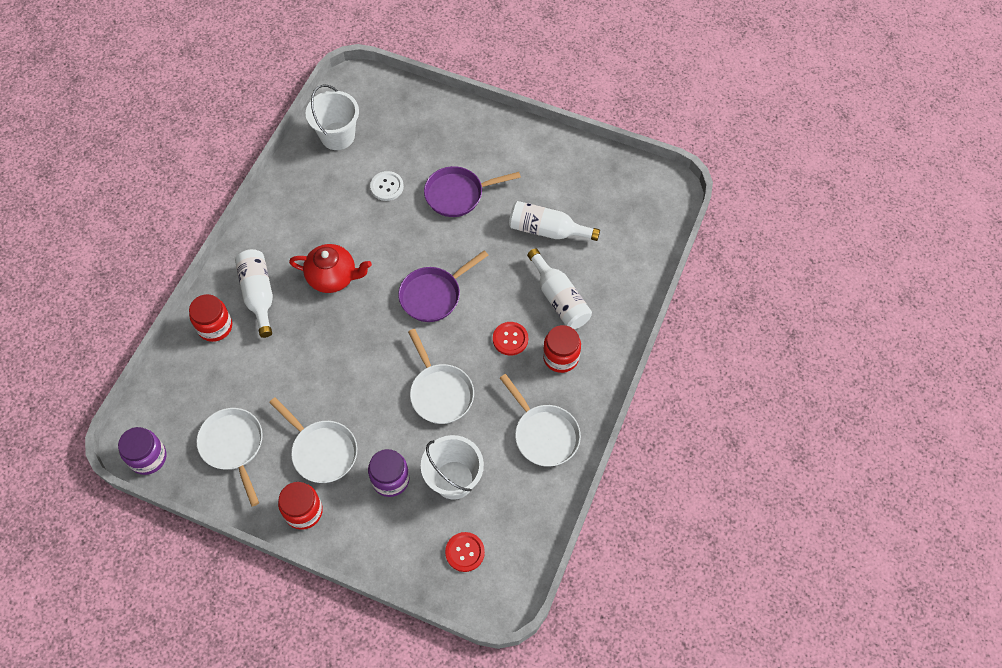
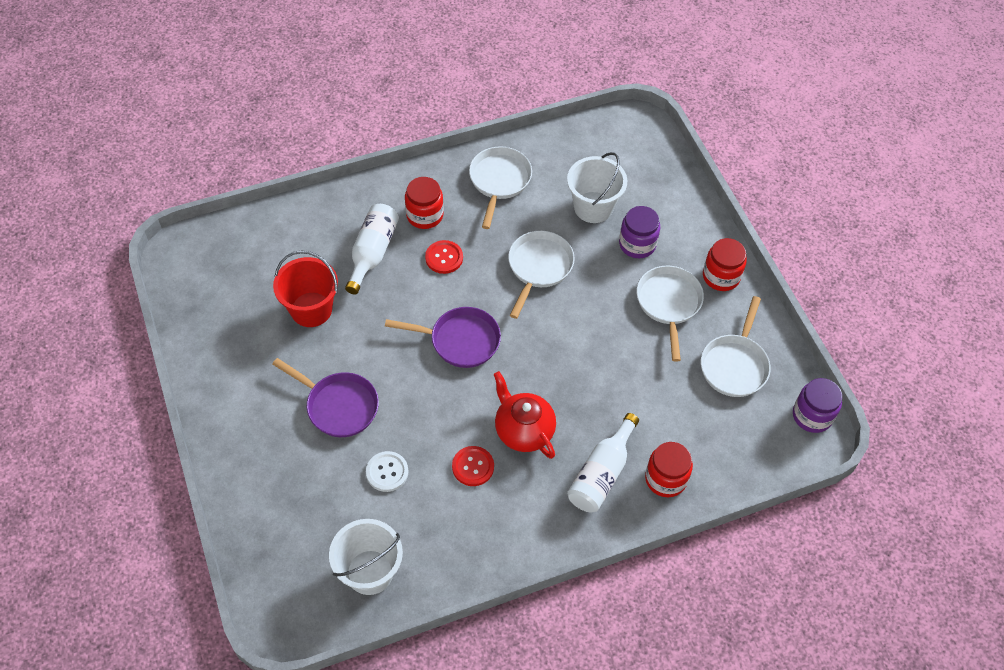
camera: 135 degrees left, 5 degrees down
(465, 552) = (633, 163): red button -> red button (473, 467)
(547, 230) = (311, 309): white bottle -> red bucket

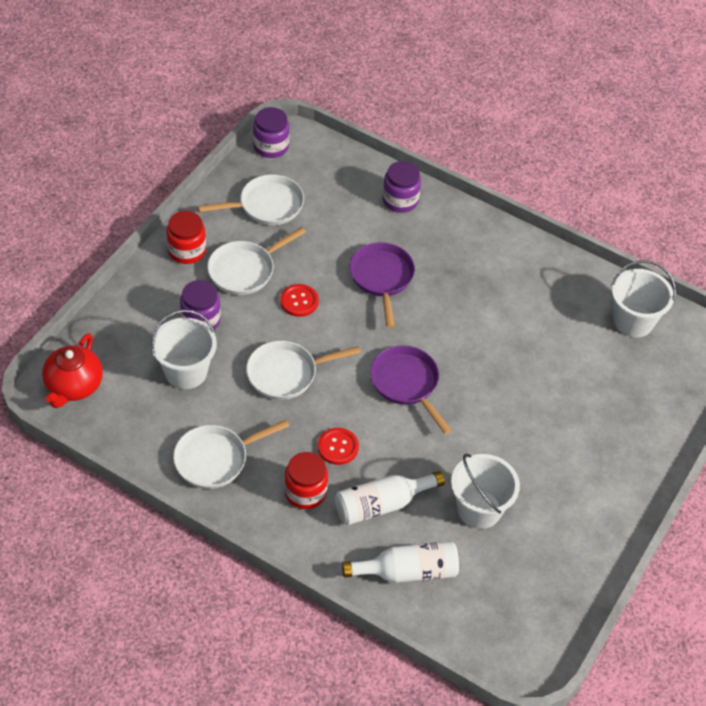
camera: 130 degrees left, 5 degrees down
(311, 309) = (479, 509): red bucket -> white bucket
(338, 406) = (540, 426): purple pan -> purple pan (382, 278)
(387, 472) = (557, 359): white button -> none
(473, 467) = (501, 311): red button -> red button (299, 301)
(523, 430) = (443, 298): red teapot -> red teapot (74, 386)
(601, 474) = (432, 236): white bottle -> white bottle (408, 571)
(665, 479) = (400, 200): red jar -> purple jar

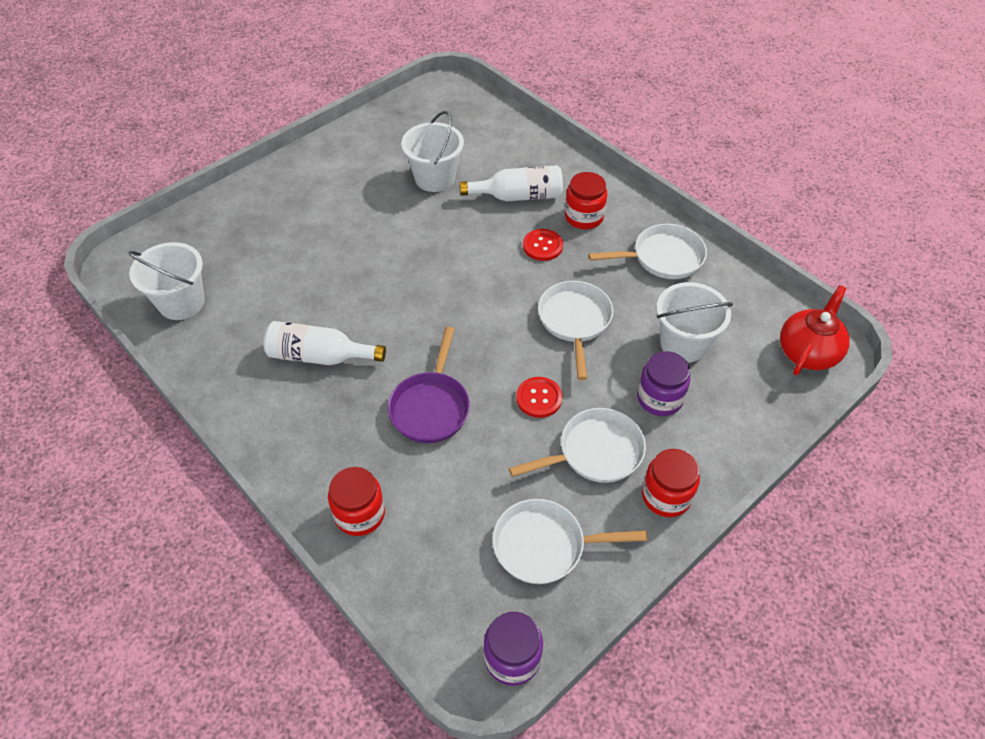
camera: 160 degrees left, 0 degrees up
(286, 373) = (575, 321): white pan -> white pan turned 90 degrees counterclockwise
(400, 200) = (360, 514): purple jar -> red jar
(406, 384) = (453, 287): purple pan -> none
(408, 571) = (514, 150): white bottle -> white bottle (319, 356)

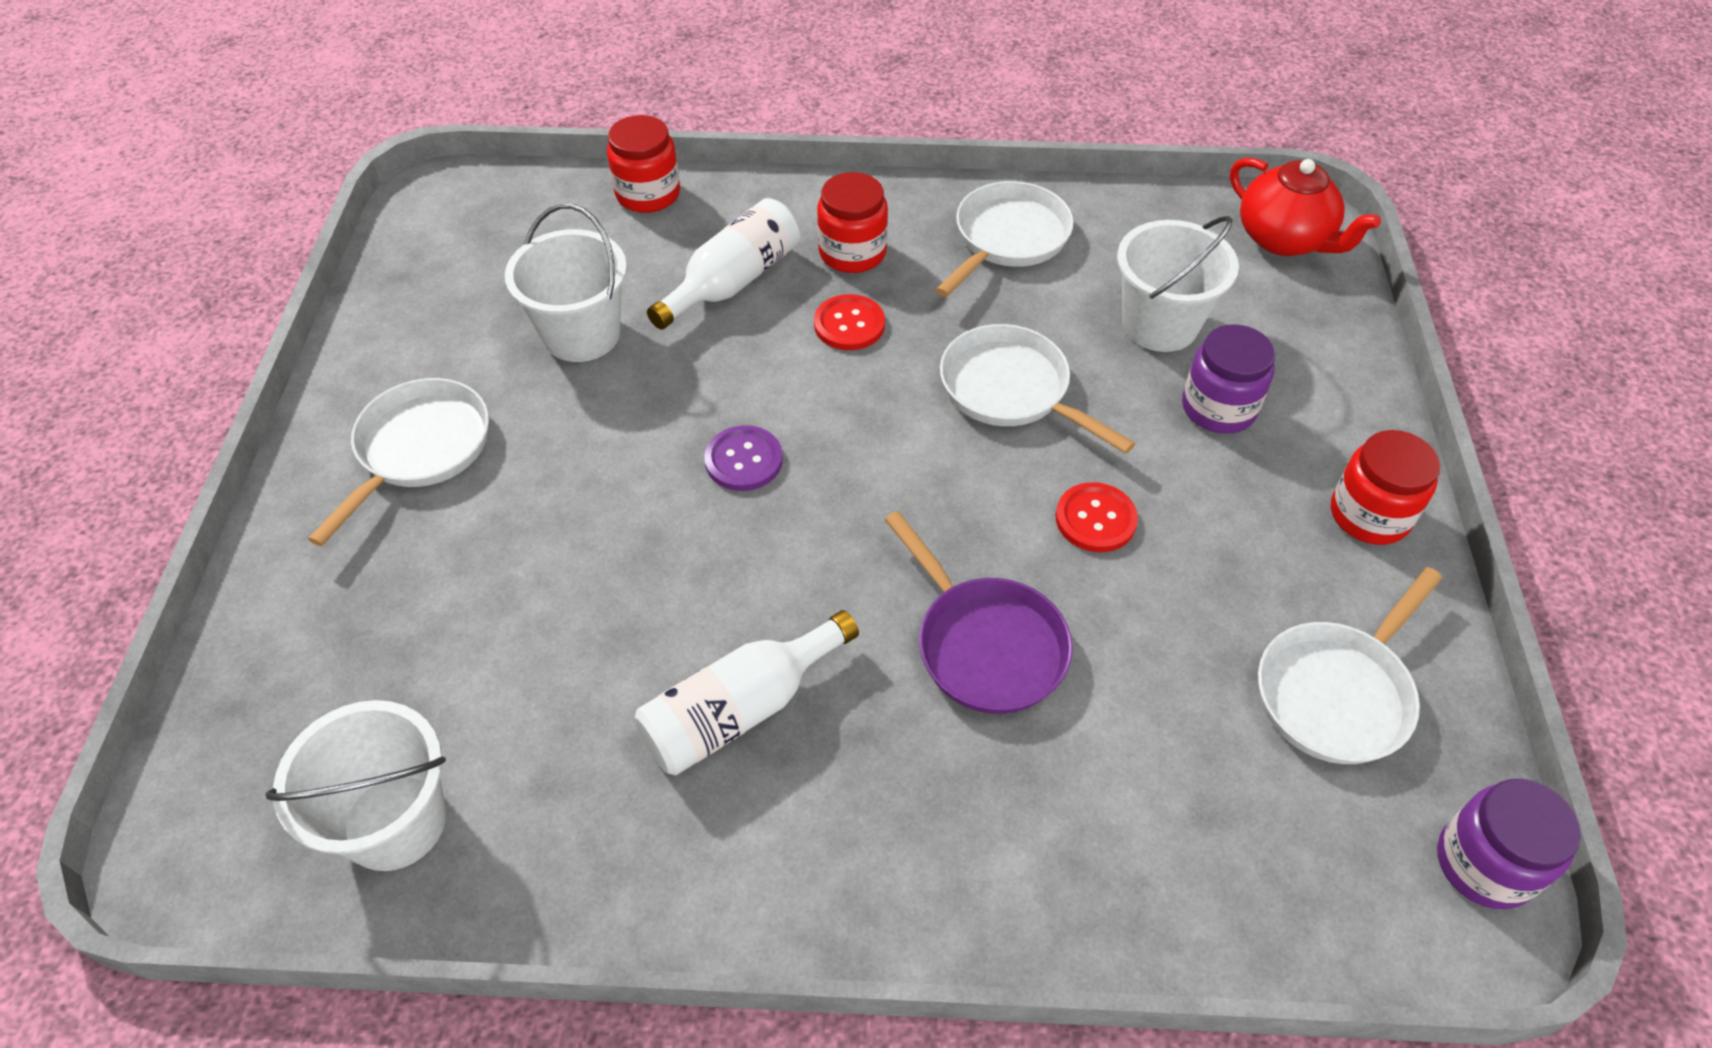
camera: 45 degrees left, 0 degrees up
(360, 514) = (1088, 874): red jar -> red jar (648, 194)
(433, 269) = (744, 460): none -> purple button
(595, 452) = (1239, 530): white pan -> white pan (419, 450)
(808, 352) = (1284, 239): red teapot -> red teapot turned 150 degrees clockwise

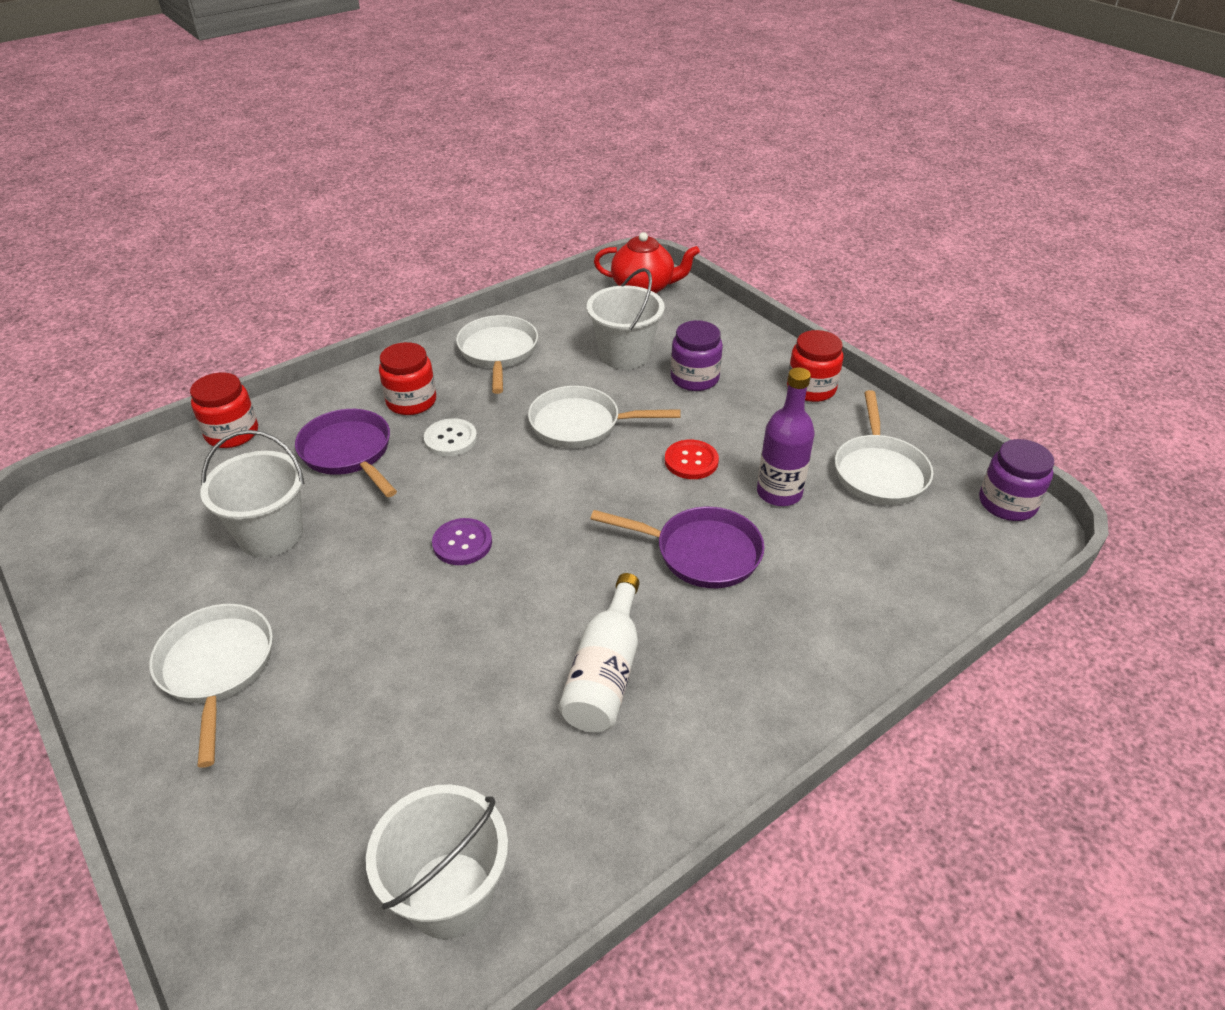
camera: 40 degrees left, 10 degrees down
(733, 281) = (349, 453): white bottle -> purple pan
(849, 324) = (450, 439): red button -> white button
(1164, 632) = (779, 493): none -> purple bottle

